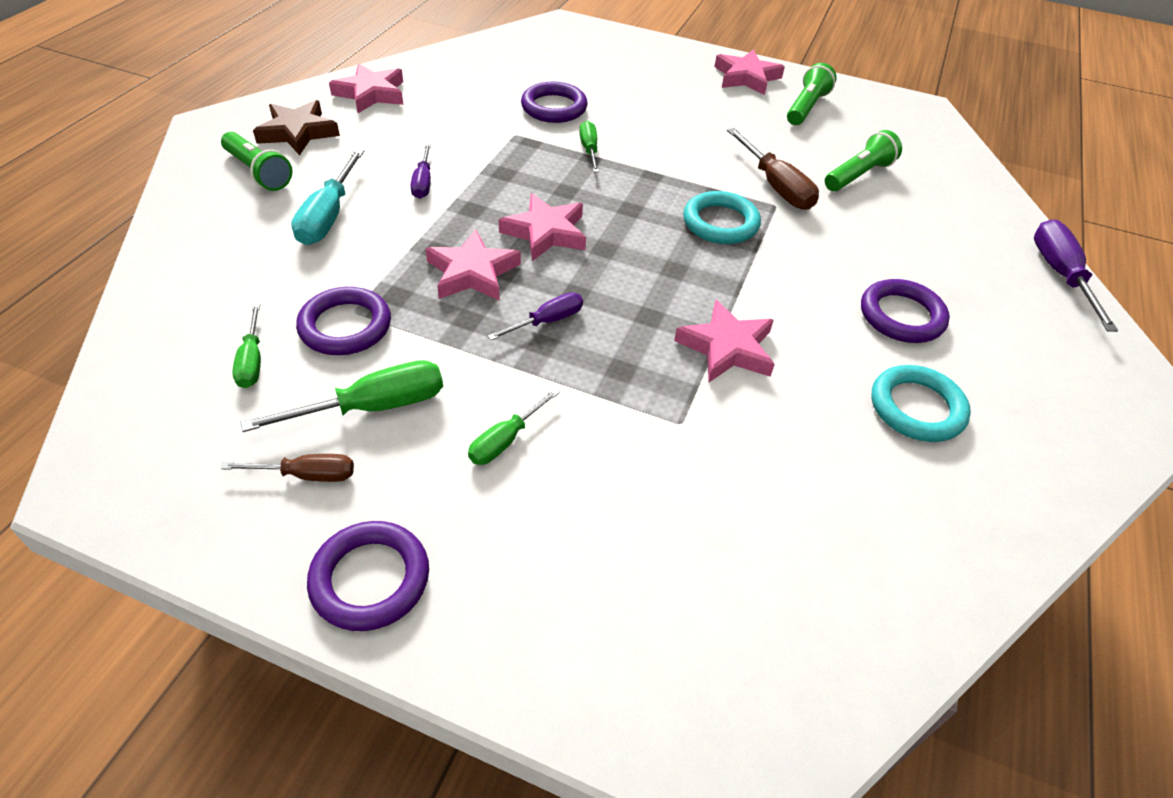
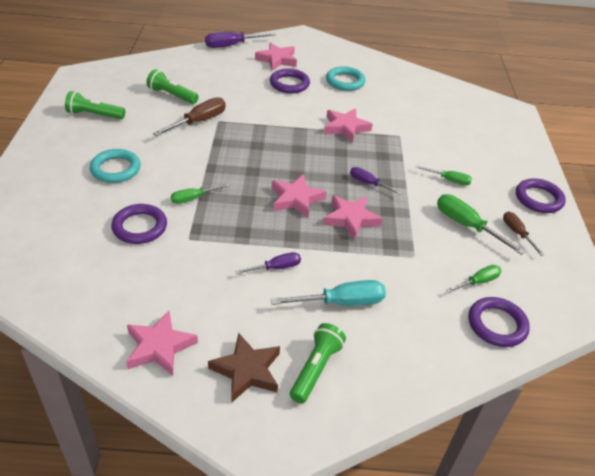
camera: 110 degrees left, 5 degrees down
(345, 326) = (427, 255): purple ring -> purple ring (497, 324)
(720, 223) = (247, 138): turquoise ring -> turquoise ring (115, 169)
(746, 77) = (56, 141): pink star -> pink star (277, 60)

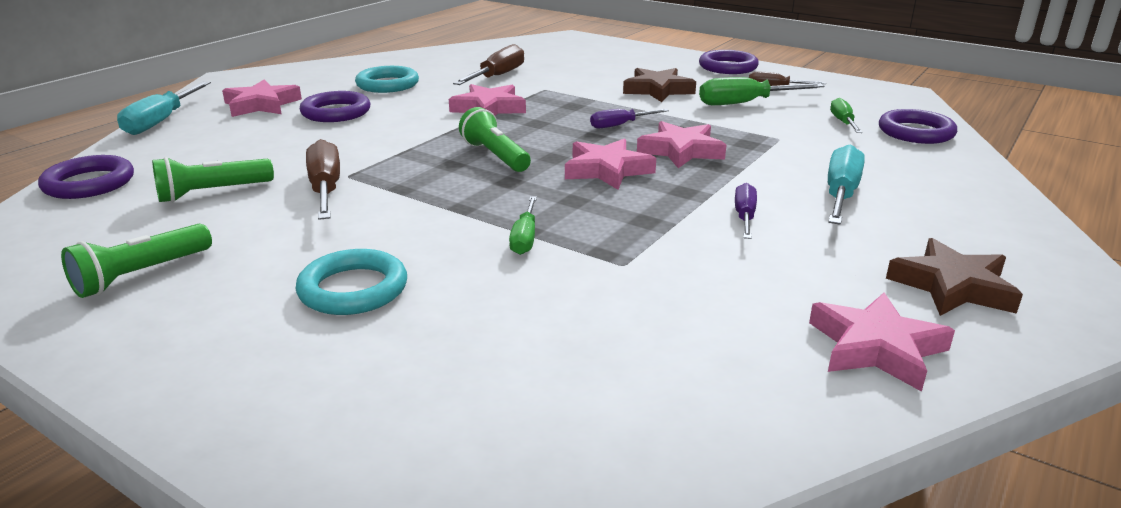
camera: 55 degrees left, 15 degrees down
(140, 227) = (552, 301): purple ring -> purple ring (89, 183)
(231, 45) = (161, 121): purple screwdriver -> turquoise screwdriver
(316, 368) = (960, 239): green flashlight -> green flashlight (495, 156)
(401, 111) = (497, 76): none -> brown screwdriver
(449, 180) = (658, 90): green screwdriver -> brown star

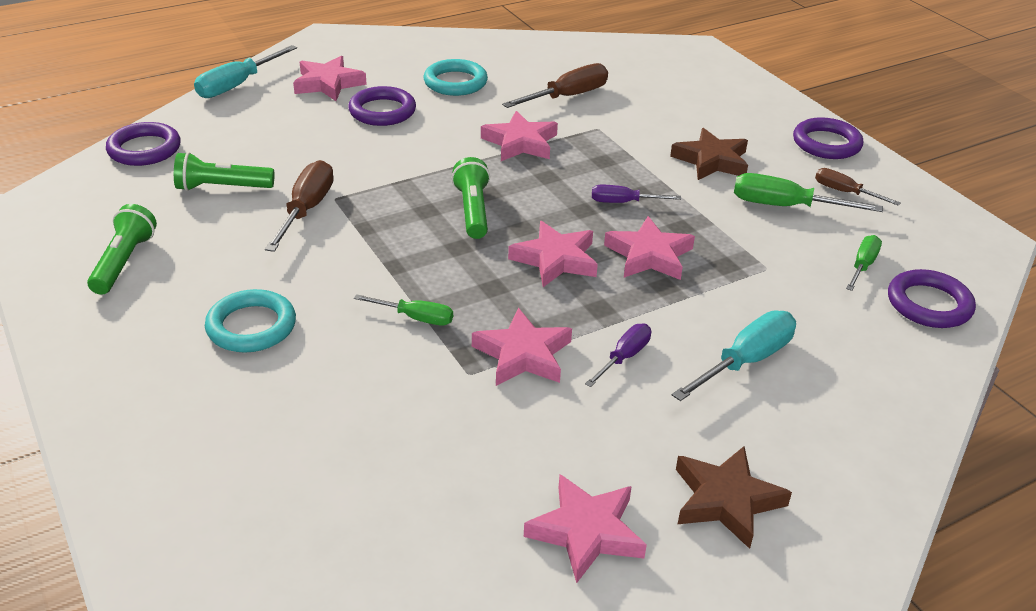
camera: 25 degrees right, 10 degrees up
(140, 275) = (124, 262): green flashlight -> green flashlight turned 120 degrees clockwise
(525, 238) = (416, 318): green screwdriver -> green screwdriver turned 105 degrees counterclockwise
(657, 238) = (523, 355): none -> pink star

